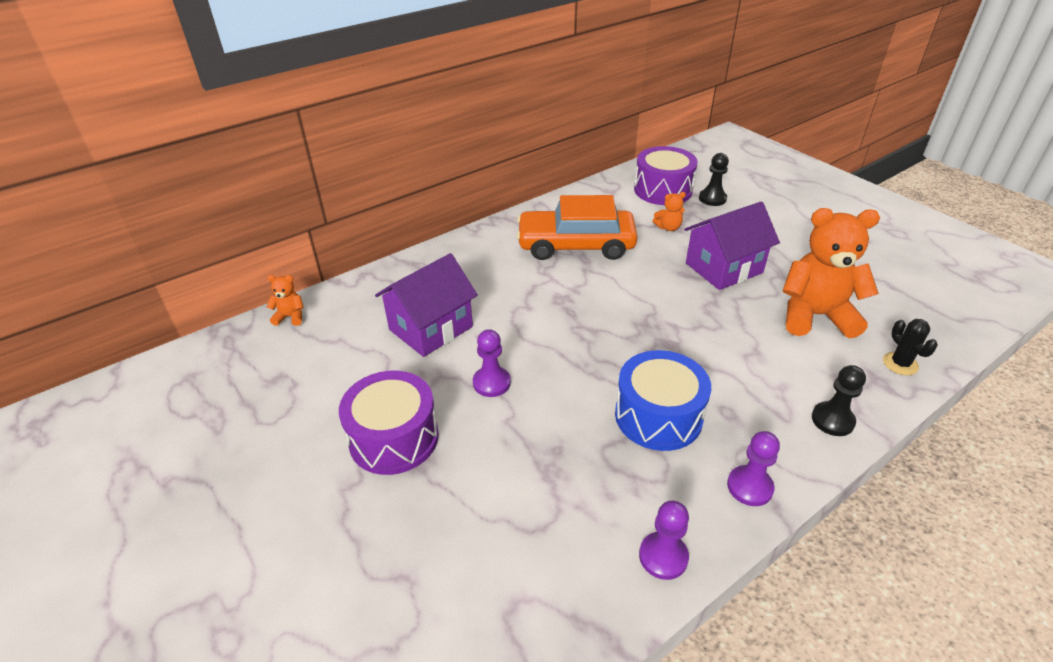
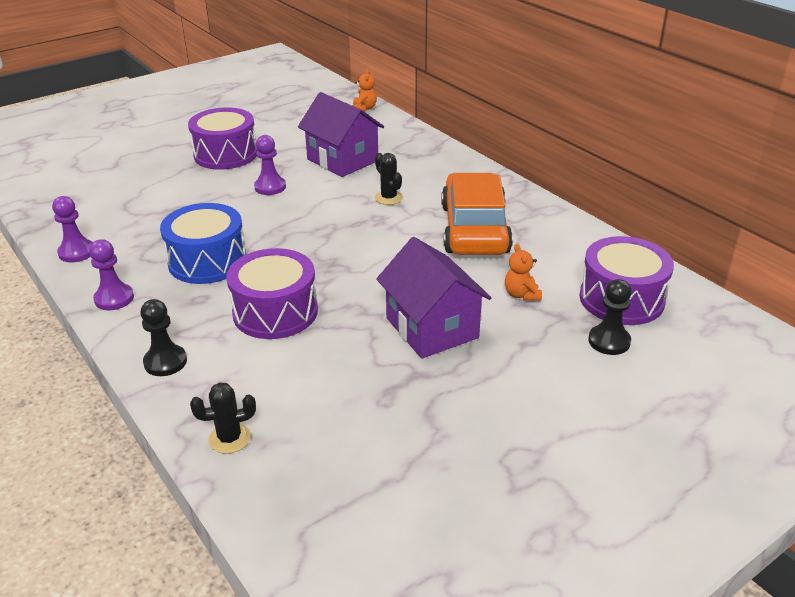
camera: 90 degrees right, 5 degrees down
(520, 293) = (388, 198): none -> black cactus
(732, 354) = (275, 312): none -> purple drum
(815, 316) = (329, 386): orange teddy bear -> none

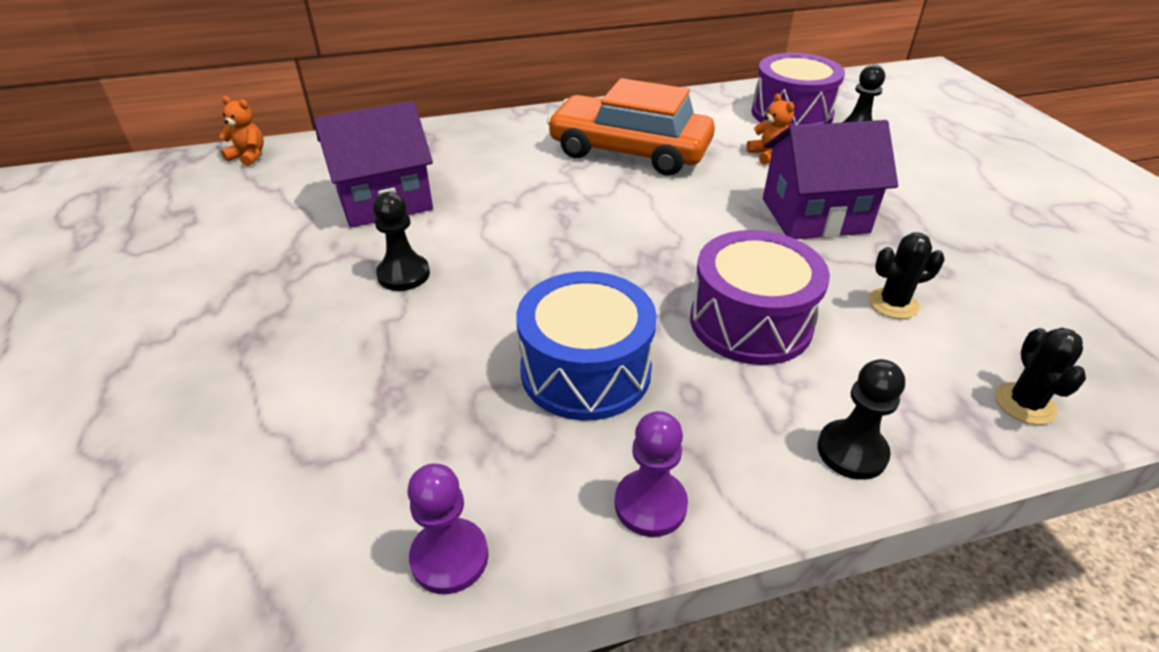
camera: 70 degrees left, 5 degrees up
(226, 154) = (242, 304): purple drum -> none
(270, 187) = (403, 274): purple pawn -> black pawn
(388, 198) = (518, 187): black cactus -> black cactus (893, 303)
(521, 294) = (768, 155): orange teddy bear -> orange teddy bear turned 120 degrees counterclockwise

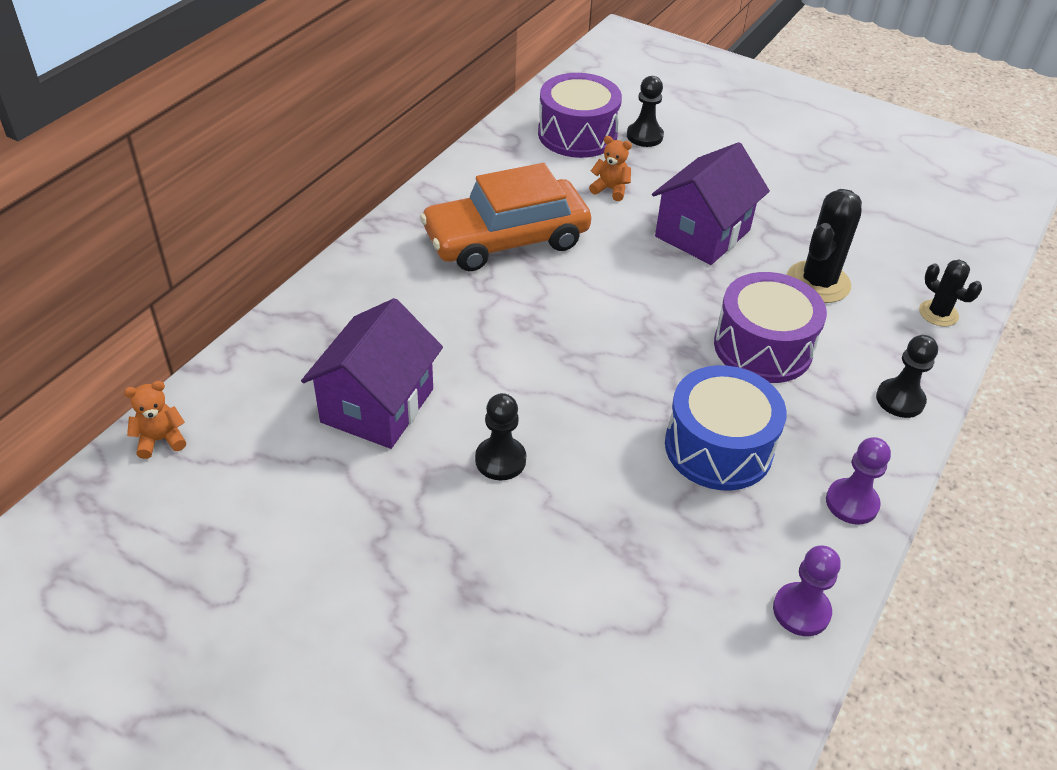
camera: 45 degrees left, 5 degrees up
(893, 303) = (818, 282): black cactus -> black cactus, size x1.68

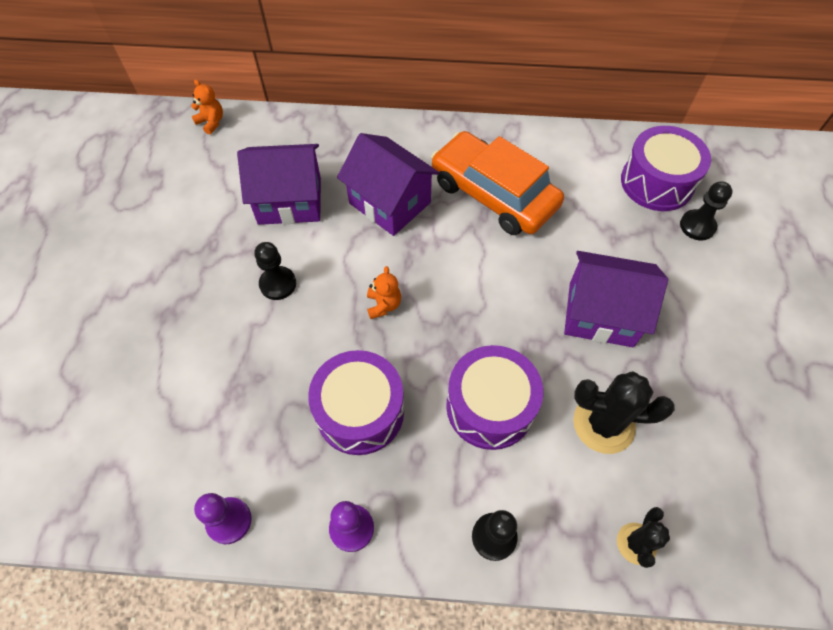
camera: 65 degrees right, 15 degrees up
(453, 320) = (389, 203): none -> purple house
(610, 189) = (605, 231): orange teddy bear -> orange teddy bear (383, 305)
(718, 447) = (360, 411): blue drum -> purple drum

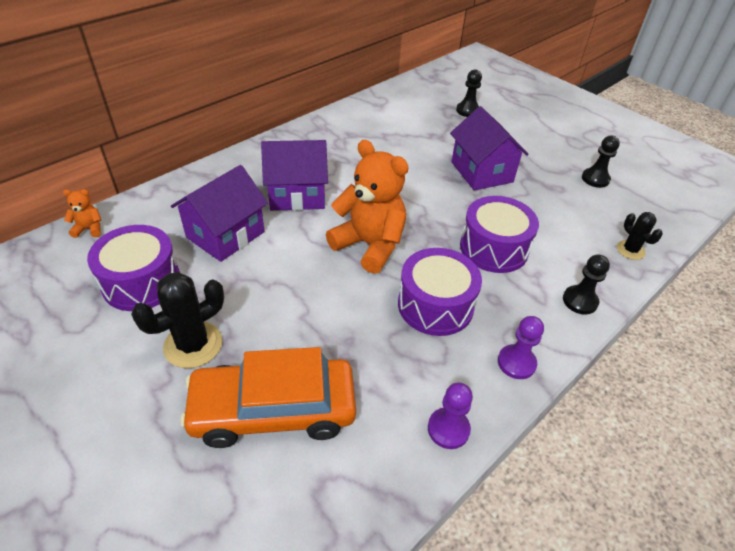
camera: 50 degrees left, 15 degrees down
(278, 284) = (286, 283): black pawn -> black pawn (595, 179)
(383, 305) = (369, 245): orange teddy bear -> orange teddy bear, size x2.35
(493, 194) = (352, 154): orange car -> orange car (273, 410)
(600, 314) = (481, 172): purple house -> purple house turned 75 degrees counterclockwise
(603, 424) = (549, 215): black cactus -> black cactus (193, 345)
(657, 182) = (425, 103): purple drum -> purple drum (141, 282)

